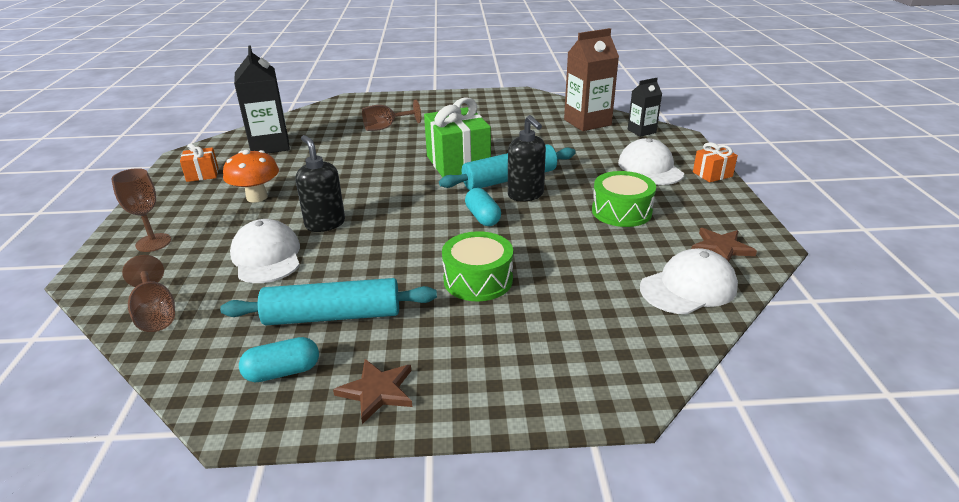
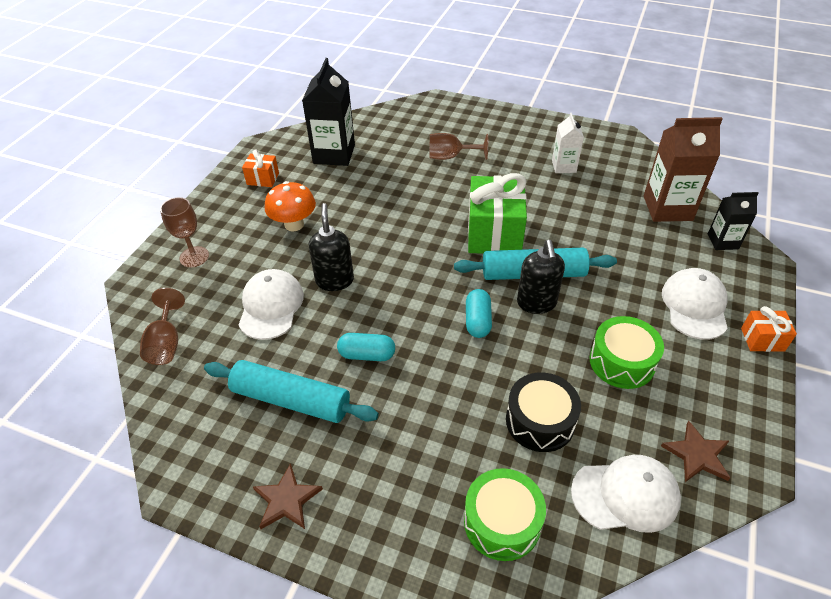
camera: 25 degrees right, 15 degrees up
(282, 372) = (228, 447): turquoise capsule -> turquoise capsule (367, 354)
(478, 280) = (430, 404): green drum -> green drum (502, 522)
(488, 116) = (564, 166): none -> white carton
(584, 263) = (540, 421): none -> black drum

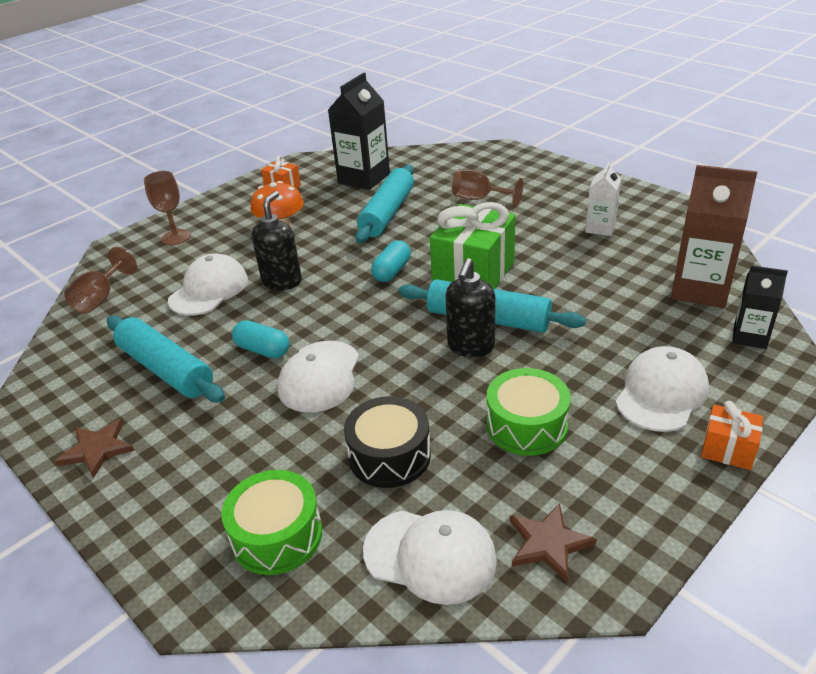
camera: 25 degrees right, 10 degrees down
(381, 187) = (387, 213): none -> turquoise rolling pin
(434, 366) = (320, 376): none -> white cap
(478, 321) = (395, 348): turquoise capsule -> turquoise capsule (392, 271)

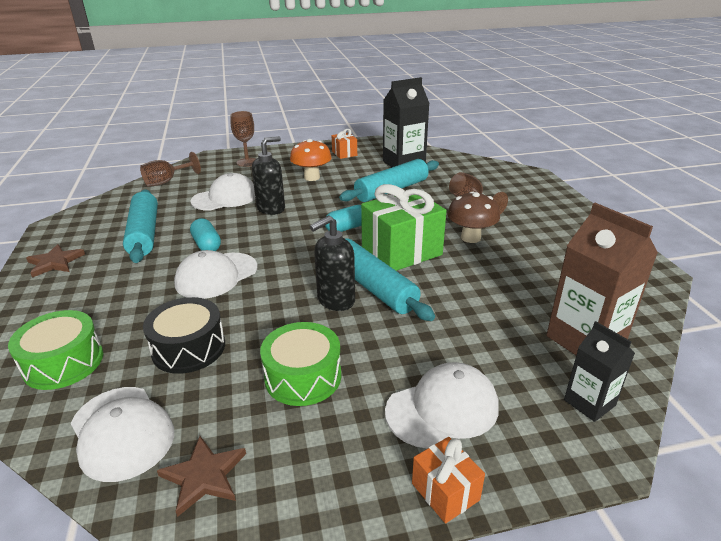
camera: 30 degrees right, 5 degrees down
(519, 235) = (470, 238): none -> brown mushroom
(600, 228) = (547, 256): white carton -> none

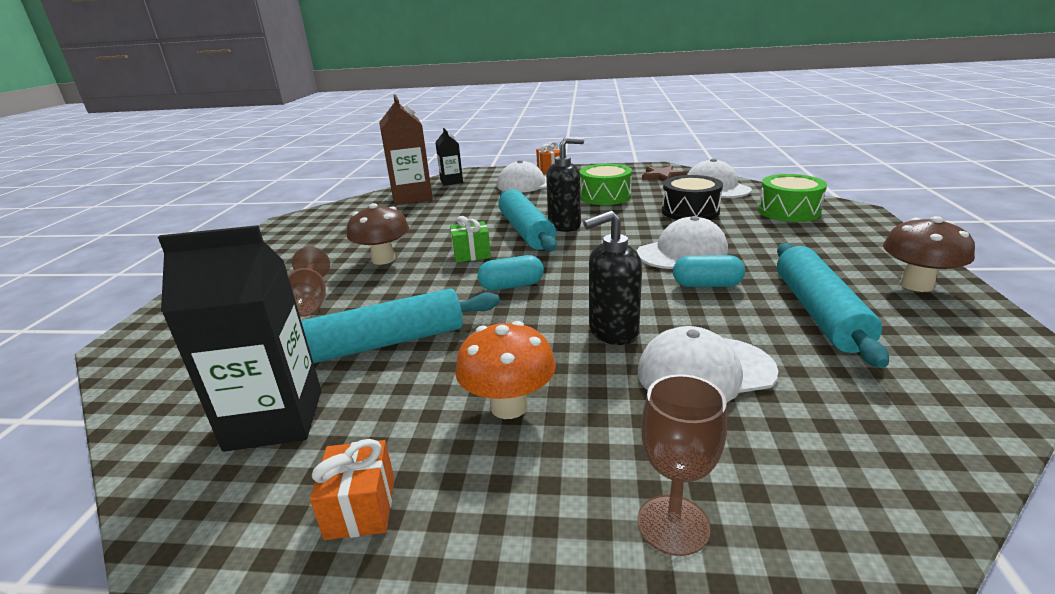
camera: 160 degrees left, 5 degrees down
(55, 262) = (916, 285): brown star -> brown mushroom
(166, 181) = (894, 461): brown goblet -> none
(207, 245) = (707, 285): turquoise capsule -> turquoise capsule turned 75 degrees counterclockwise
(401, 251) = (471, 254): green gift -> green gift, size x0.49

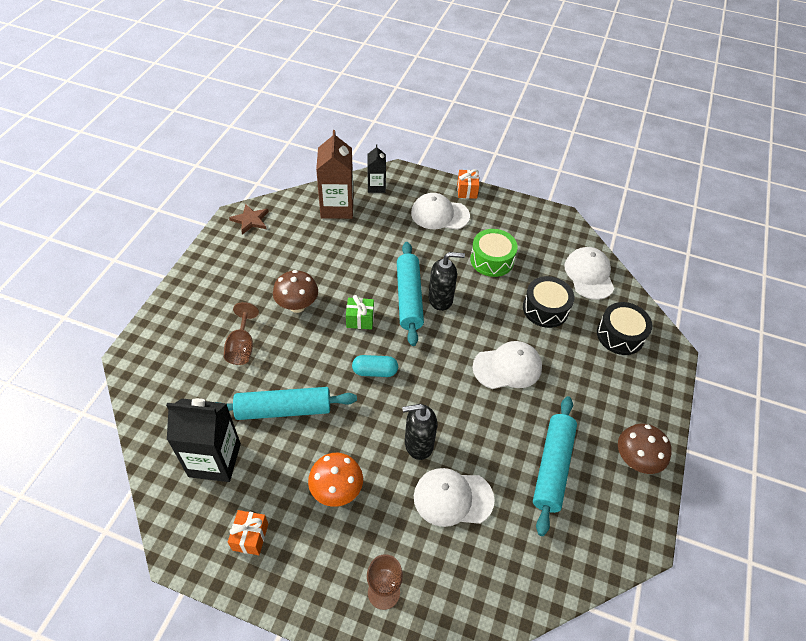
camera: 10 degrees right, 25 degrees up
(662, 176) = (556, 238): brown star -> brown star (250, 220)
(707, 285) = (501, 414): turquoise capsule -> none
(788, 211) = (620, 335): green drum -> black drum

